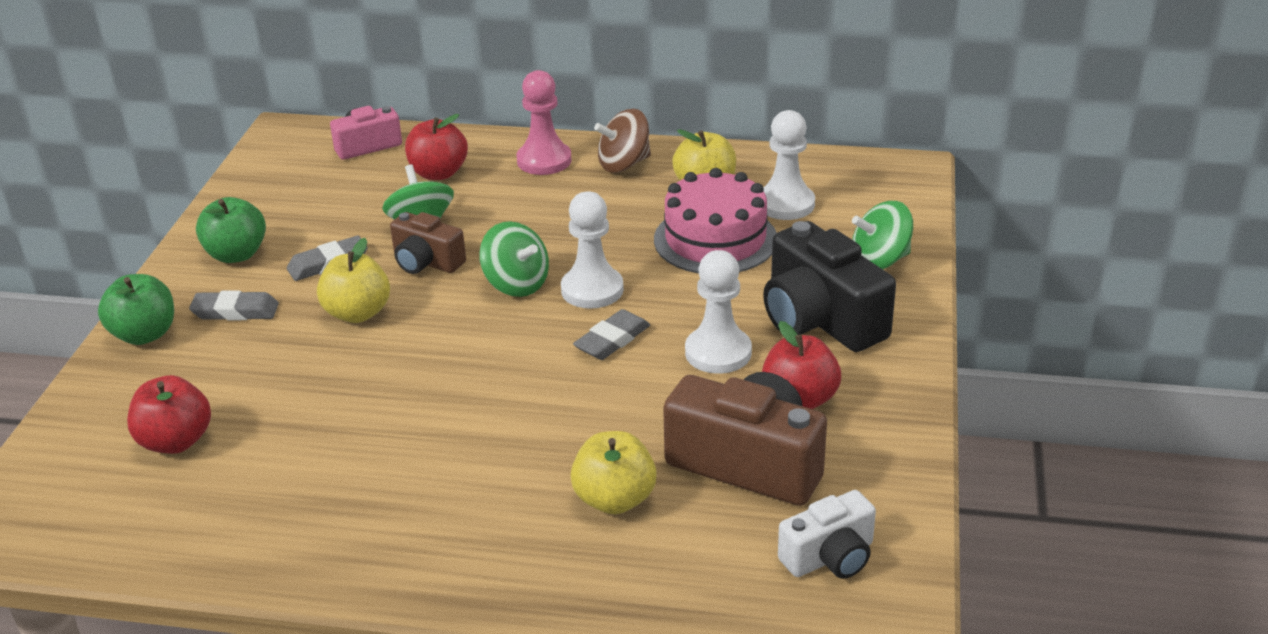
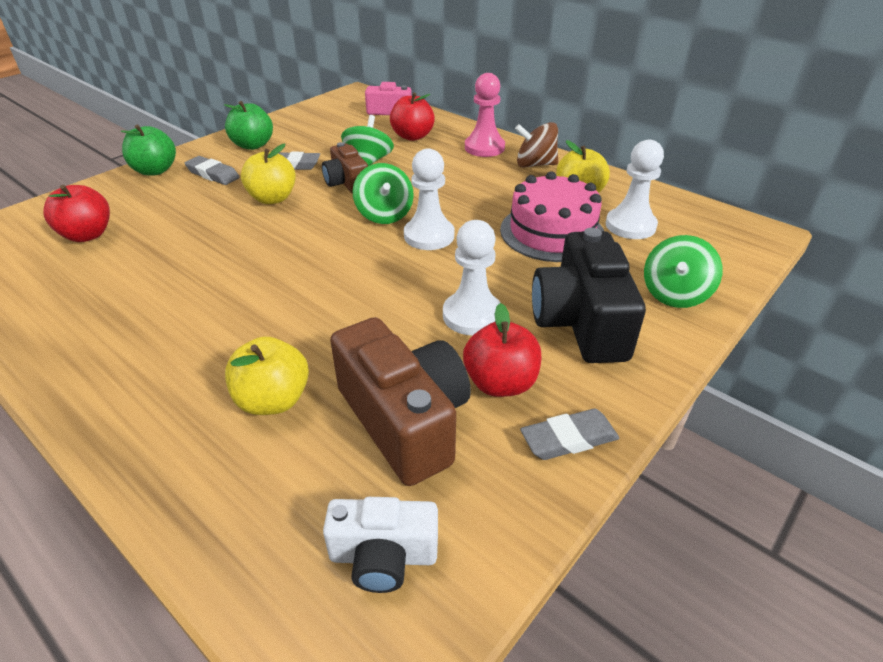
camera: 30 degrees right, 5 degrees up
(612, 340) = (405, 275): grey eraser -> grey eraser (569, 439)
(880, 261) = (675, 294): green spinning top -> green spinning top turned 75 degrees counterclockwise

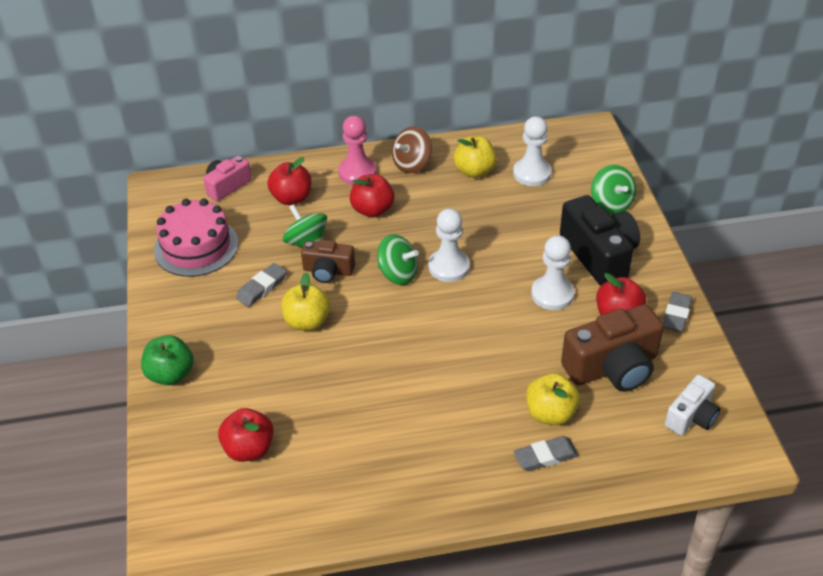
camera: 50 degrees left, 5 degrees up
(213, 174) = (222, 341): grey eraser -> grey eraser (545, 456)
(253, 145) = (192, 296): green apple -> none
(404, 420) = (613, 367): brown camera -> brown camera turned 150 degrees clockwise
(449, 171) = (372, 210): none -> red apple
(552, 232) = (503, 210): pink cake -> pink cake (196, 246)
(580, 322) = (599, 255): black camera -> black camera turned 150 degrees counterclockwise

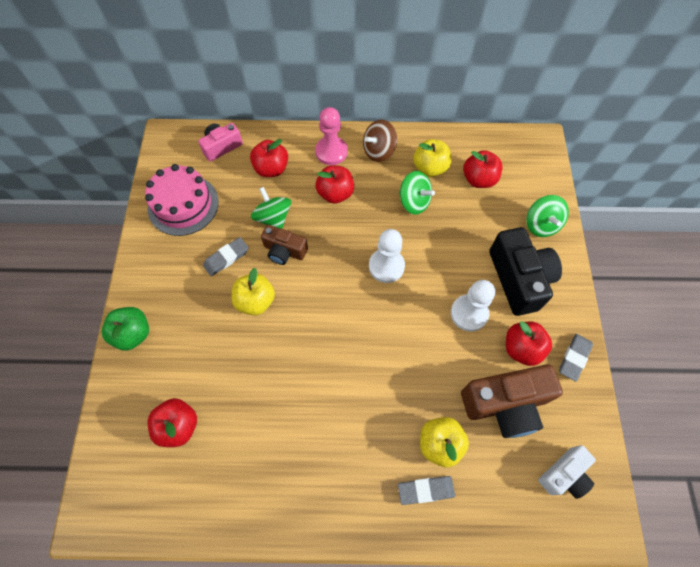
camera: 10 degrees right, 20 degrees up
(398, 274) = (342, 265): green spinning top -> green spinning top (414, 202)
(532, 173) = (479, 179): white pawn -> red apple

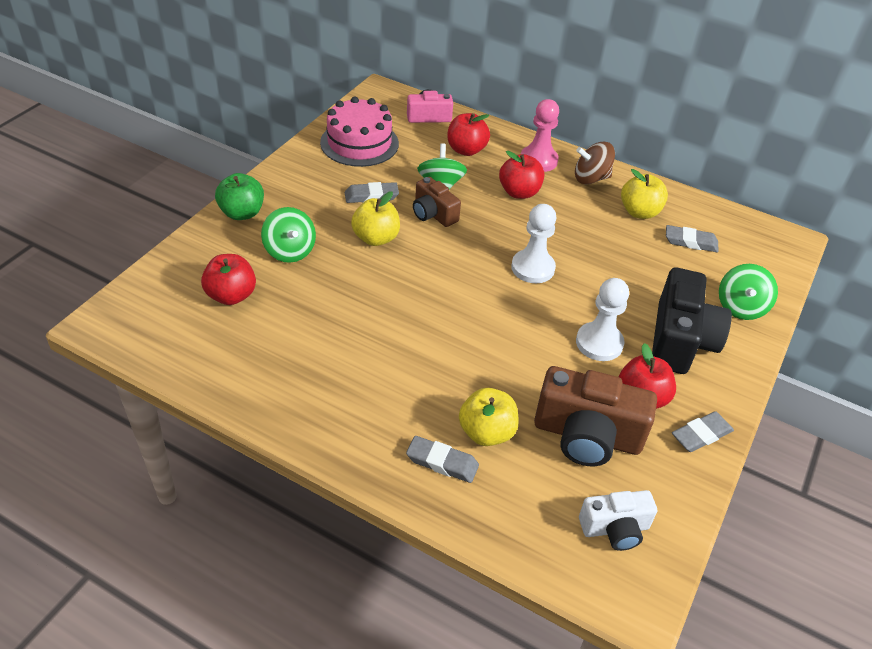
camera: 25 degrees right, 20 degrees down
(414, 202) = (601, 231): green spinning top -> green spinning top (290, 251)
(479, 179) = (690, 242): red apple -> grey eraser

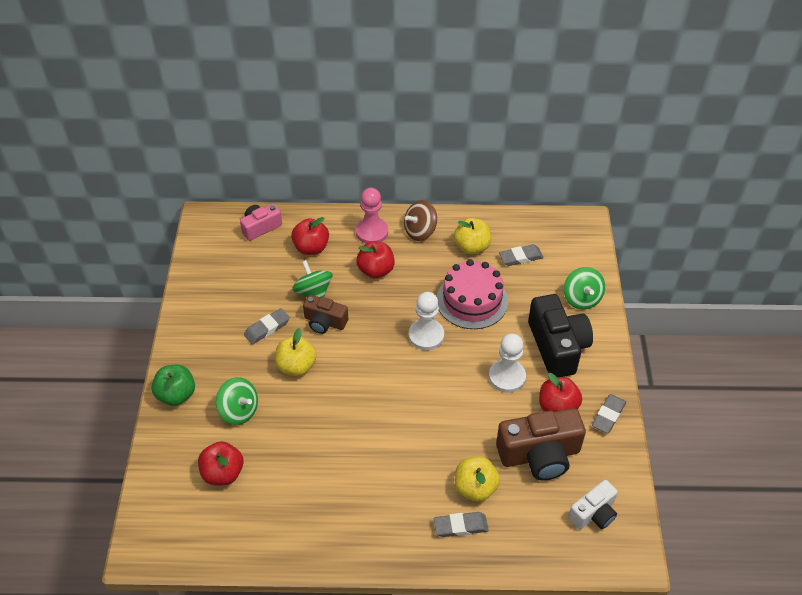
camera: 25 degrees left, 5 degrees up
(359, 143) = (223, 280): pink cake -> pink cake (472, 300)

